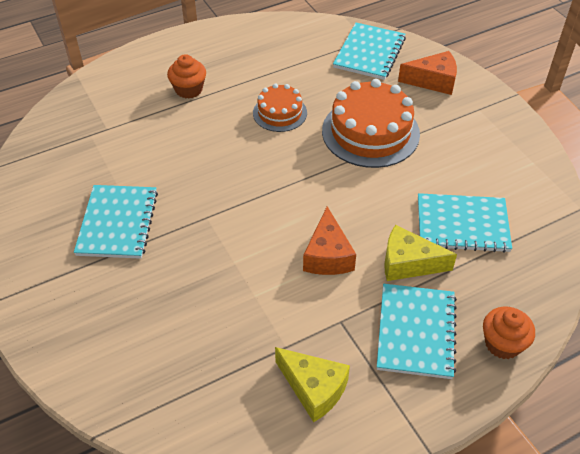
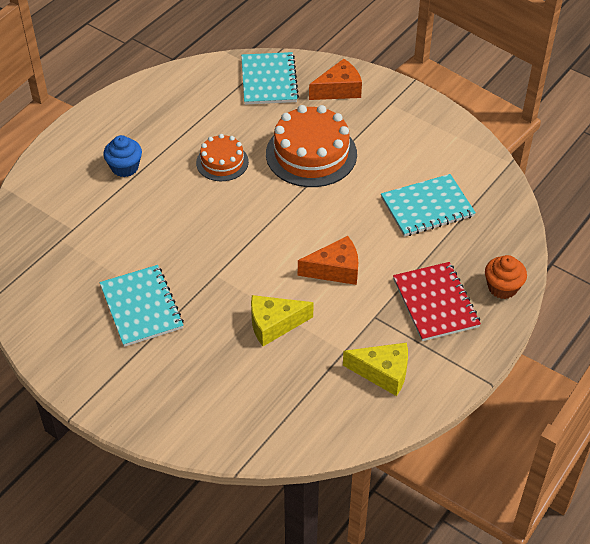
camera: 25 degrees left, 0 degrees up
(189, 89) = (125, 167): orange cupcake -> blue cupcake
(327, 255) = (335, 270): orange cheese -> orange cheese turned 75 degrees counterclockwise
(408, 263) = (402, 253): yellow cheese -> yellow cheese (274, 324)
(416, 332) = (435, 303): turquoise notebook -> red notebook

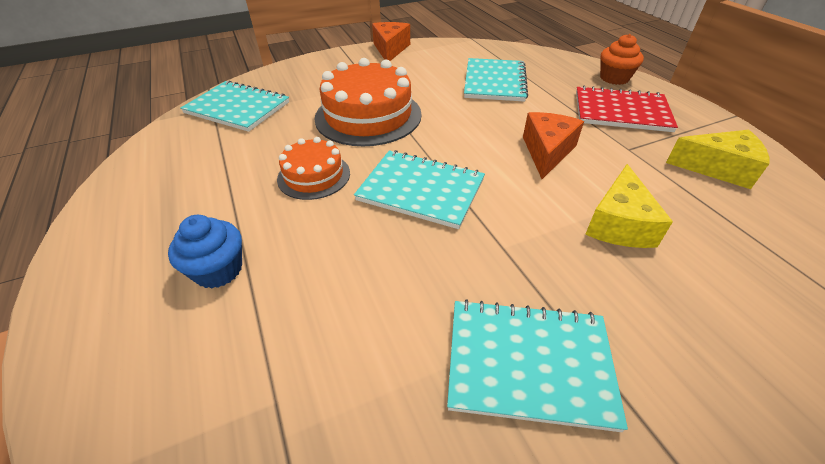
camera: 60 degrees left, 5 degrees down
(243, 219) = (421, 190): none -> turquoise notebook
(339, 90) = (304, 78): orange cheese -> orange cheese (390, 49)
(383, 373) = (718, 168): yellow cheese -> yellow cheese turned 60 degrees clockwise

